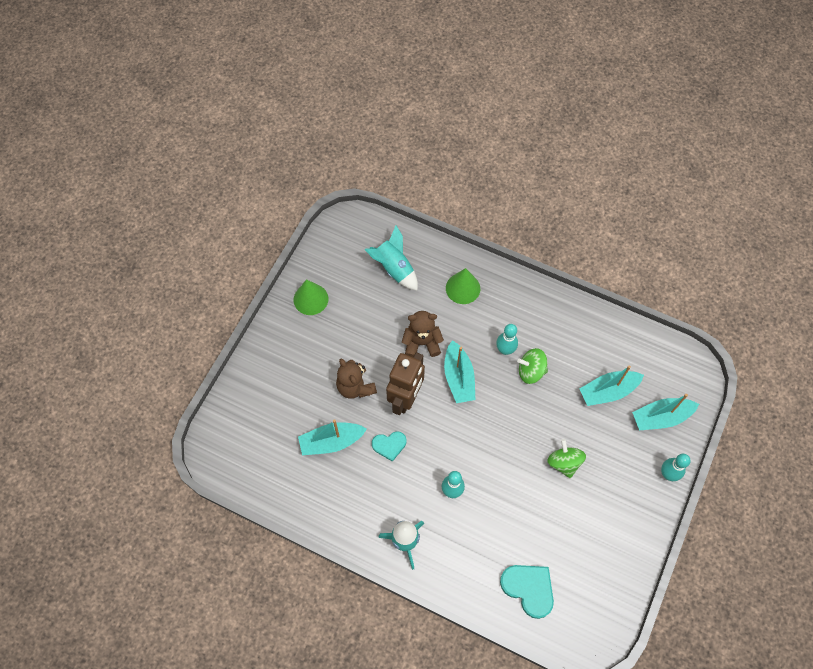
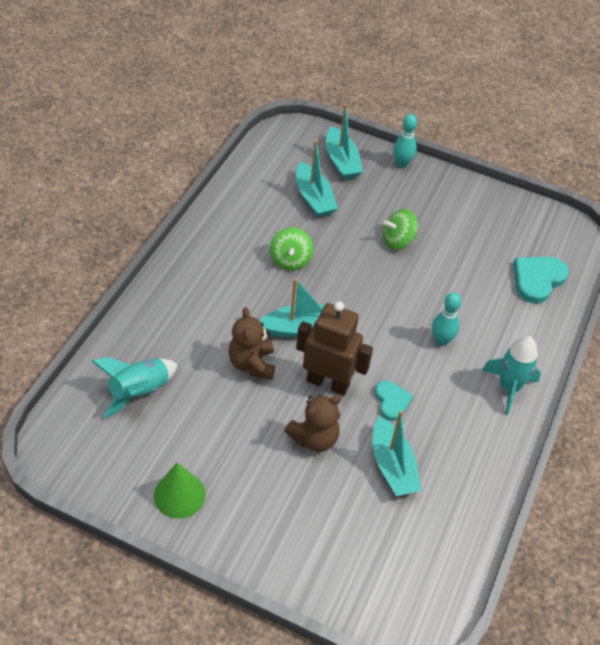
camera: 95 degrees left, 15 degrees down
(463, 288) = (176, 318): green cone -> none
(505, 350) = (263, 281): turquoise bowling pin -> none

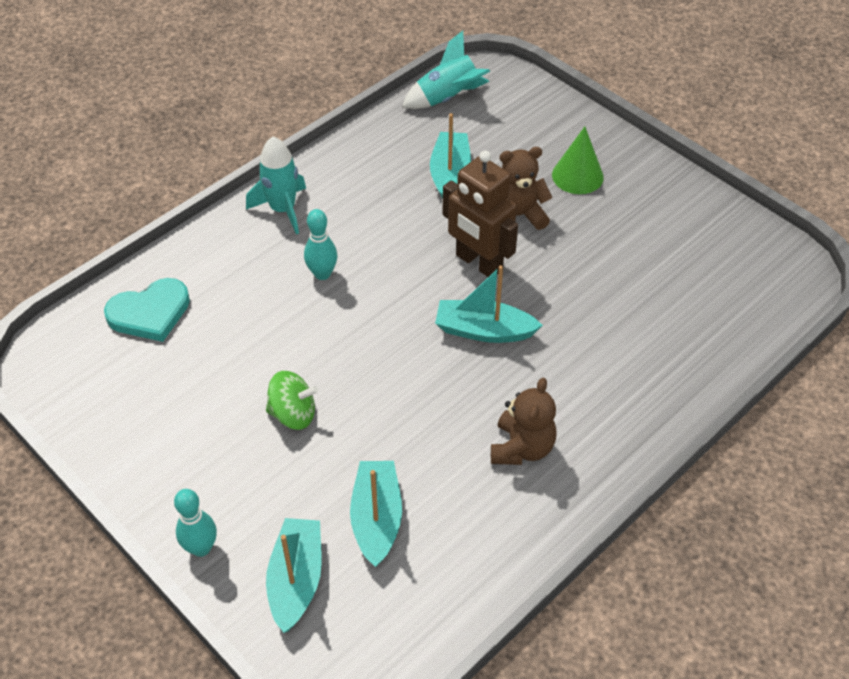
camera: 155 degrees left, 0 degrees up
(139, 391) = (698, 307): turquoise rocket -> turquoise rocket (447, 98)
(179, 495) = (672, 203): green cone -> green cone (577, 176)
(252, 364) = (558, 304): brown teddy bear -> brown teddy bear (522, 448)
(290, 260) = (457, 424): green spinning top -> none
(392, 401) = (417, 228): turquoise heart -> none

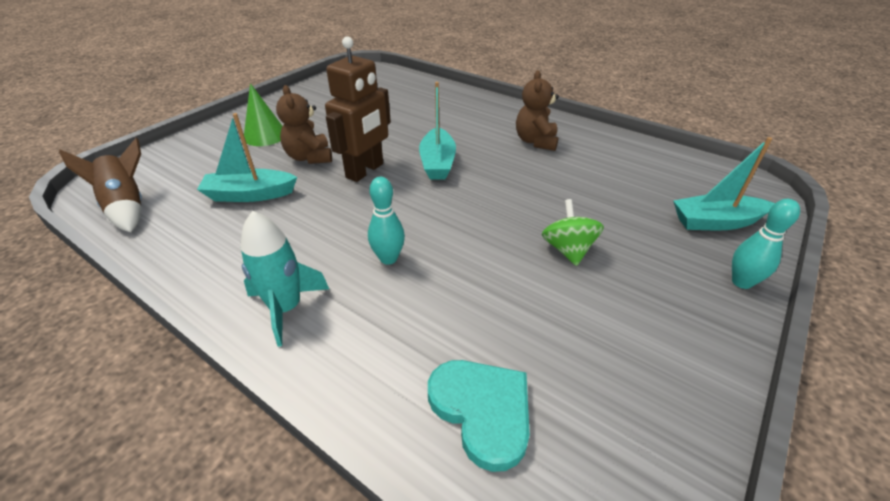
camera: 100 degrees left, 10 degrees down
(377, 519) = (634, 192): turquoise boat -> none
(447, 98) = (127, 207): turquoise rocket -> brown rocket
(522, 448) = (536, 141): brown teddy bear -> brown teddy bear turned 90 degrees counterclockwise

